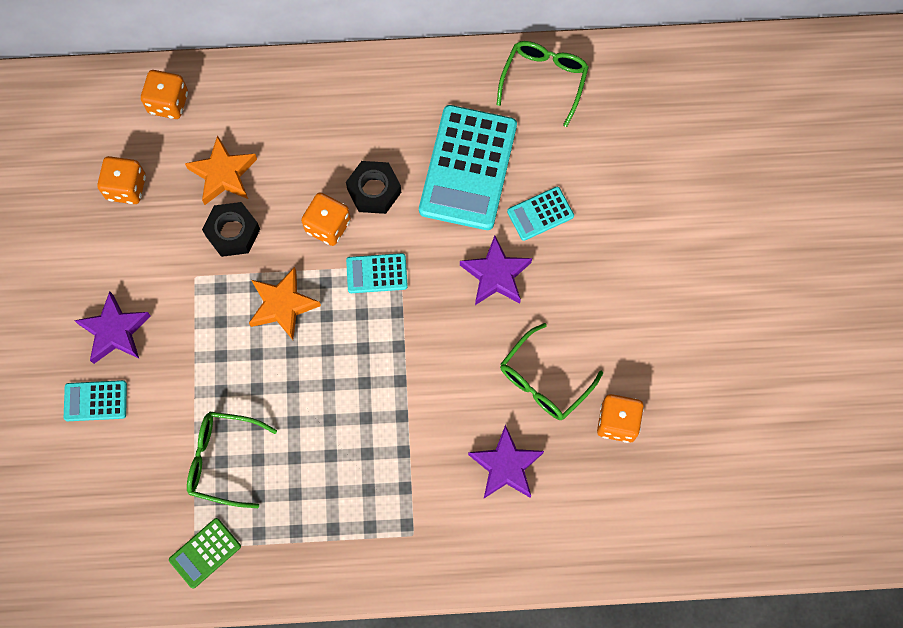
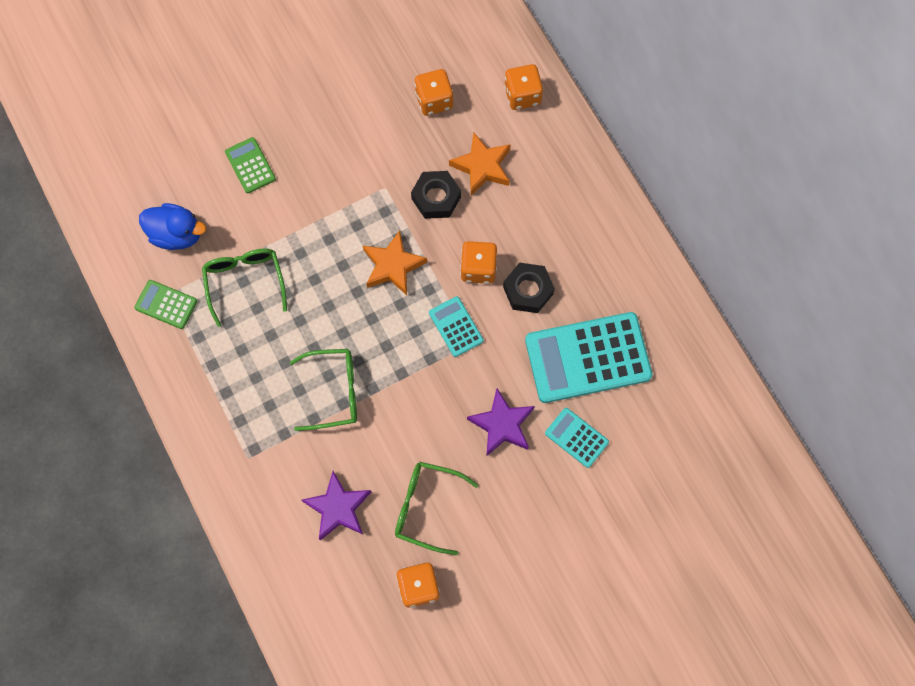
camera: 65 degrees right, 0 degrees up
(95, 401) = (250, 165): turquoise calculator -> green calculator
(115, 331) = (312, 151): purple star -> none
(132, 509) = (177, 234): none -> blue duck
(544, 80) = (704, 385): green glasses -> green glasses (334, 391)

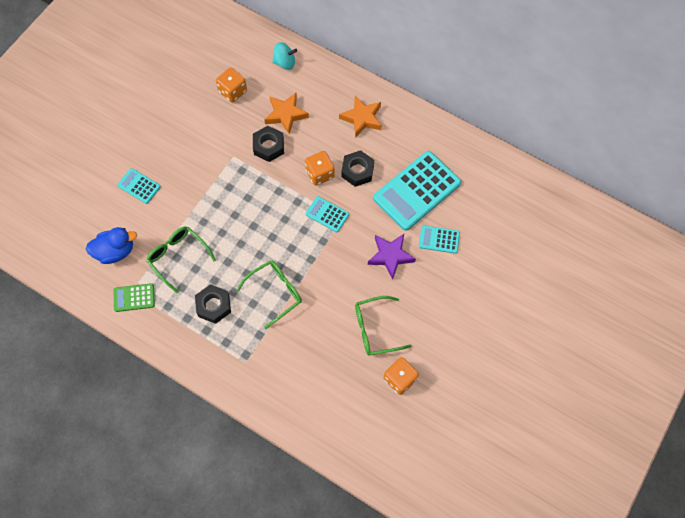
camera: 30 degrees left, 5 degrees down
(250, 165) = (139, 186): green calculator -> turquoise calculator
(252, 367) = (214, 306): none -> black nut
(338, 508) = (321, 360): purple star -> none
(393, 266) = (266, 199): orange star -> orange star (362, 118)
(522, 95) = (285, 63): orange dice -> turquoise spinning top

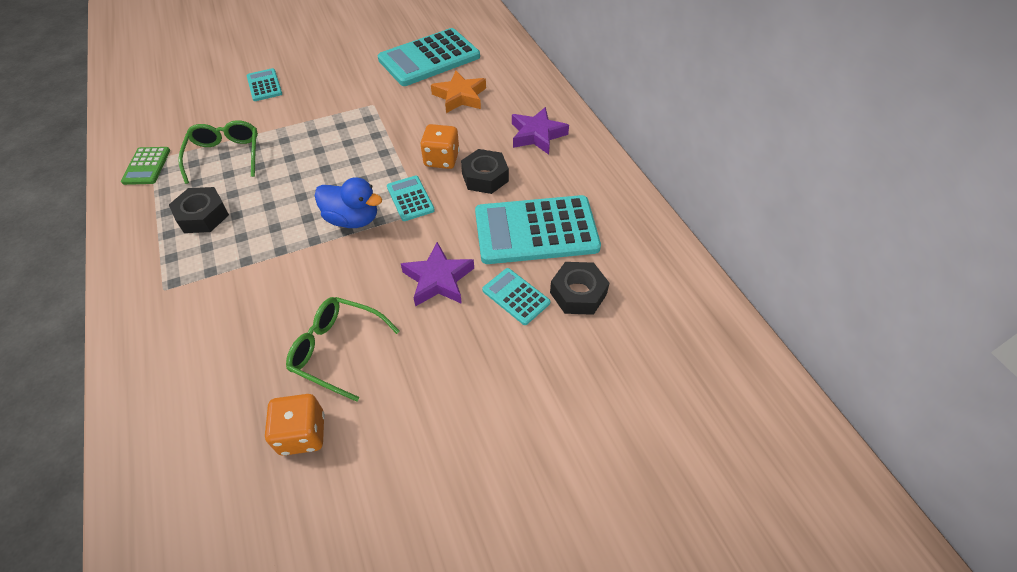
camera: 35 degrees right, 15 degrees down
(115, 251) = (182, 122): blue duck -> blue duck (353, 219)
(134, 297) = (146, 166): green calculator -> green calculator turned 120 degrees counterclockwise
(233, 91) = (429, 58): orange dice -> turquoise calculator
(269, 146) = (415, 112): black nut -> black nut (578, 293)
(275, 292) = (275, 240): green glasses -> none
(285, 63) = (502, 59): turquoise spinning top -> none
(362, 118) = (537, 135): orange star -> purple star

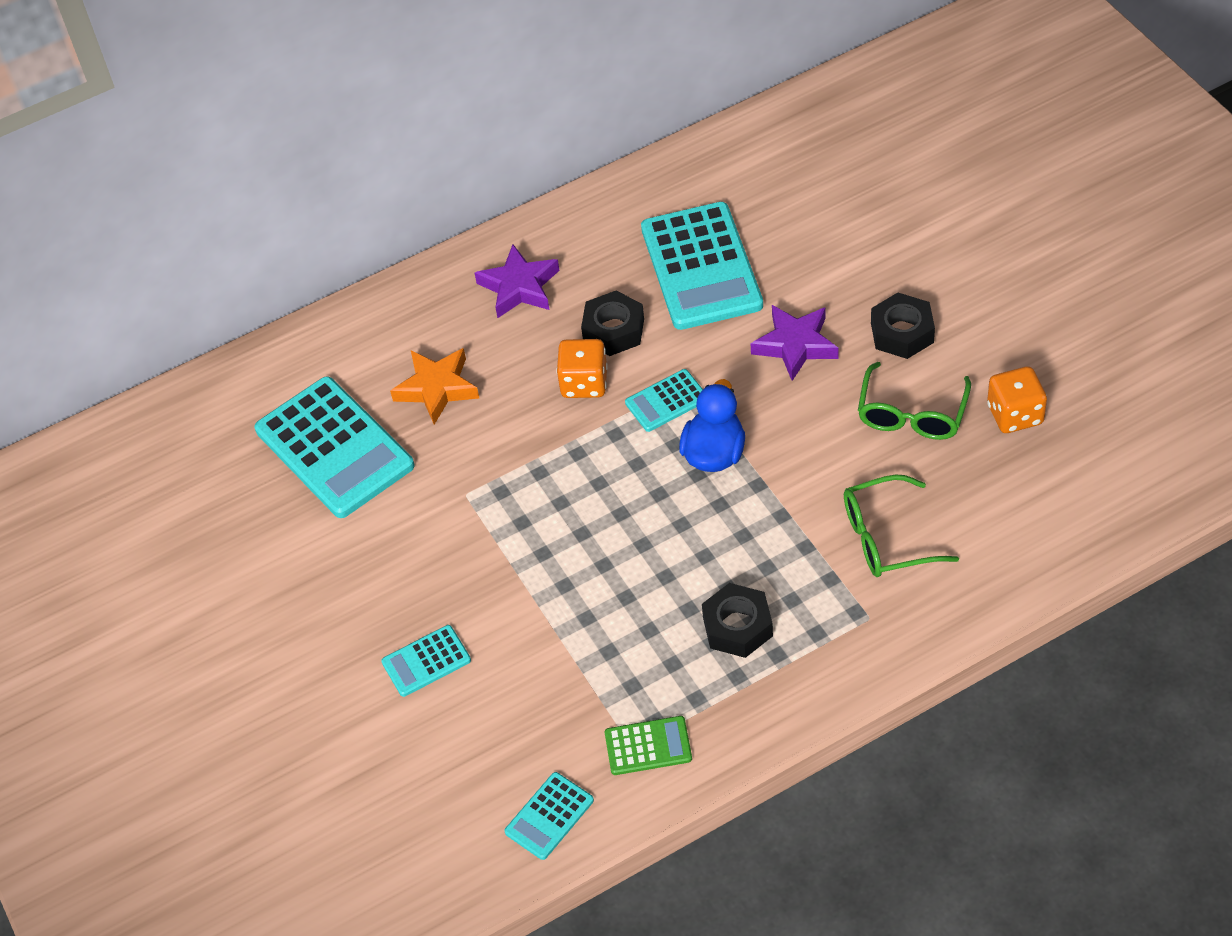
camera: 90 degrees left, 0 degrees up
(225, 155) = (610, 648): green glasses -> green glasses (886, 538)
(516, 296) = (805, 272): turquoise calculator -> turquoise calculator (549, 816)
(578, 293) = (789, 221): black nut -> black nut (902, 333)

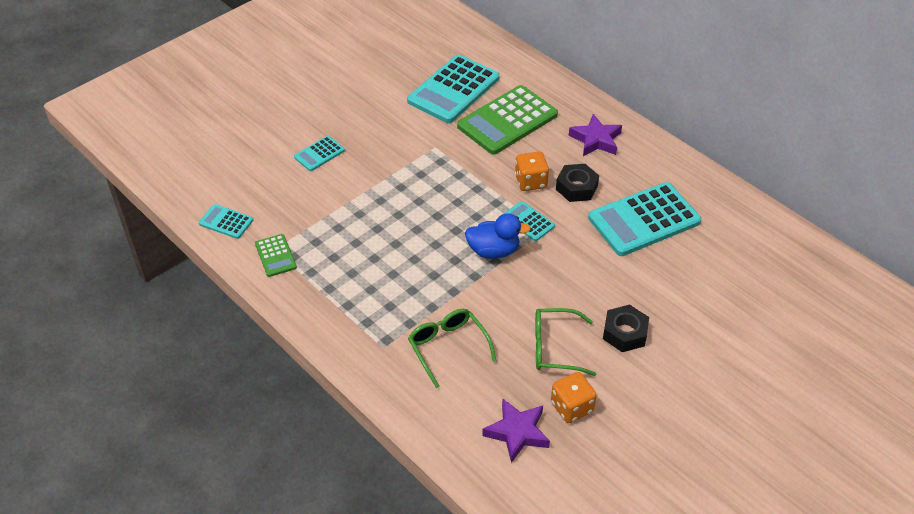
camera: 70 degrees right, 5 degrees down
(426, 661) = (319, 154): turquoise calculator -> turquoise calculator turned 90 degrees counterclockwise
(437, 388) = (507, 120): orange star -> green calculator
(737, 627) = (365, 283): black nut -> none
(795, 345) = (594, 277): purple star -> purple star (517, 432)

